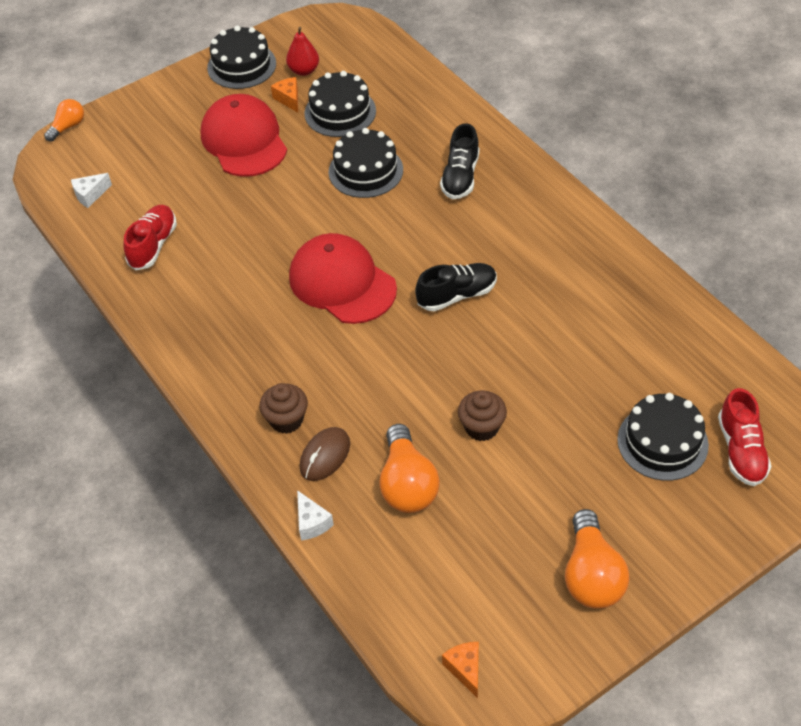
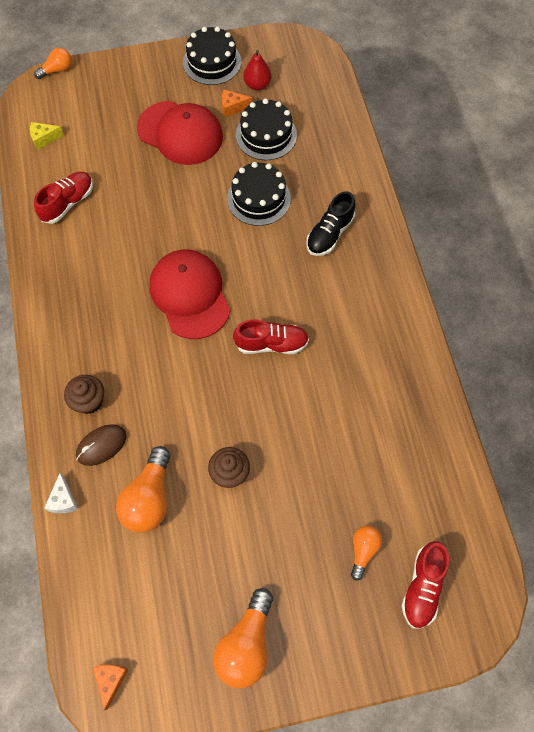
camera: 20 degrees right, 15 degrees up
(90, 195) = (44, 139): white cheese -> yellow cheese
(244, 140) = (180, 133): red cap -> red cap turned 120 degrees clockwise
(289, 99) = (232, 107): orange cheese -> orange cheese turned 90 degrees counterclockwise
(457, 295) = (271, 344): black shoe -> red shoe
(662, 442) = (363, 550): black cake -> orange light bulb

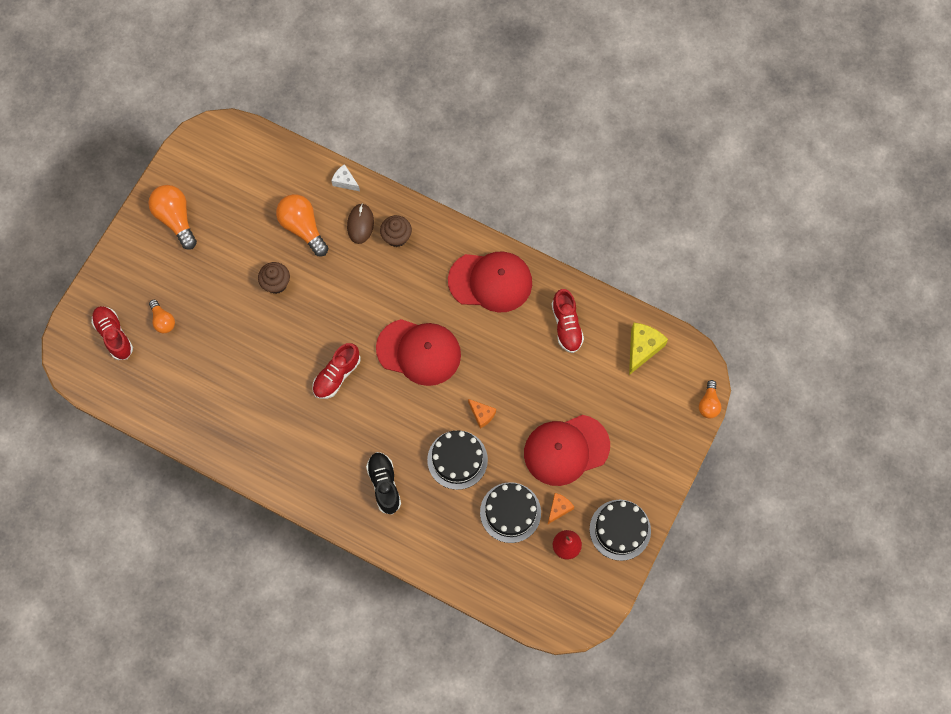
camera: 130 degrees right, 5 degrees up
(44, 139) = (642, 348): yellow cheese -> yellow cheese, size x1.65
(72, 288) = (490, 281): none -> red cap
(111, 680) = (223, 140): orange cheese -> orange cheese (482, 415)

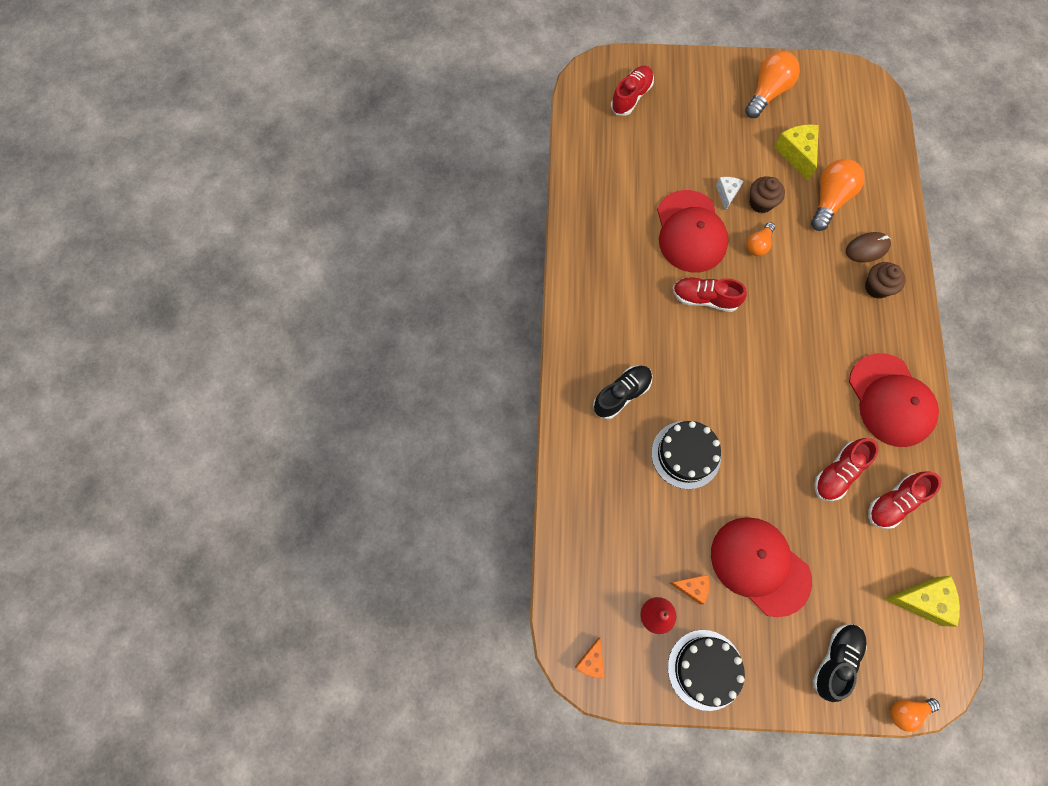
camera: 65 degrees right, 0 degrees up
(163, 321) = (667, 128): orange light bulb -> orange light bulb (758, 245)
(247, 229) = (796, 154): none -> yellow cheese
(345, 181) = (900, 215): white cheese -> white cheese (727, 194)
(419, 352) = (774, 364): red cap -> red cap (690, 232)
(482, 415) = (746, 457): orange cheese -> orange cheese (591, 661)
(510, 512) = (660, 536): black cake -> none
(526, 353) = (838, 473): none -> red shoe
(654, 433) = (835, 660): none -> black shoe

